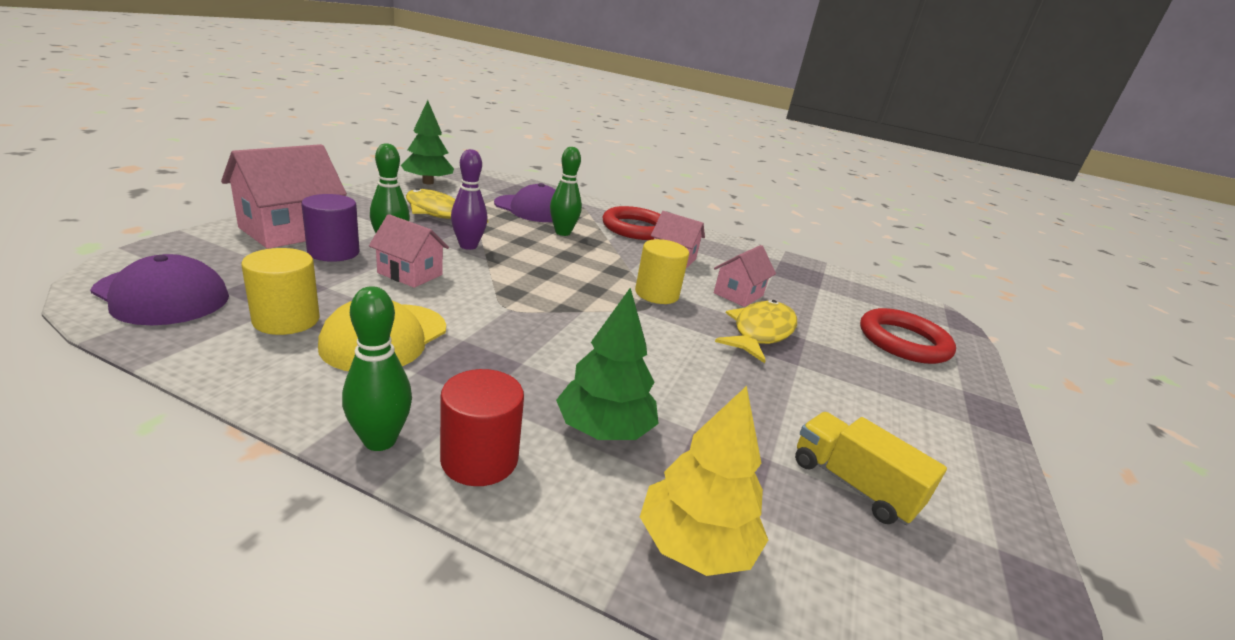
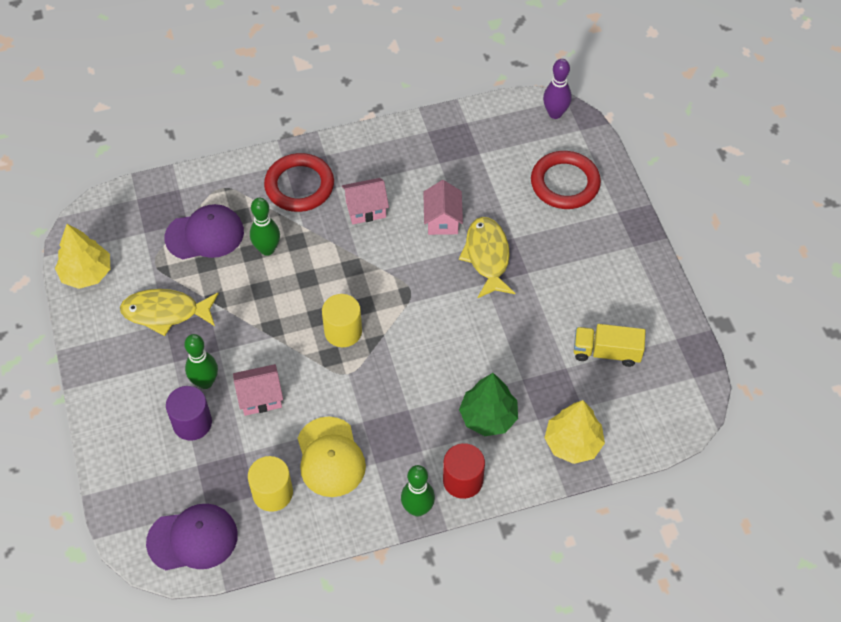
camera: 35 degrees left, 30 degrees up
(290, 231) = (134, 431): pink house -> none
(428, 182) = (86, 273): green tree -> yellow tree
(468, 246) = (242, 333): purple bowling pin -> purple bowling pin (555, 113)
(657, 294) = (401, 272): yellow cylinder -> yellow cylinder (343, 331)

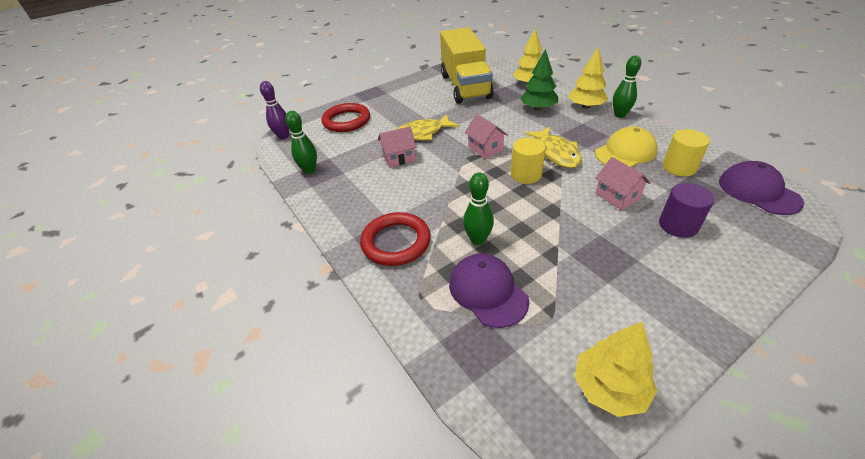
camera: 105 degrees left, 15 degrees down
(165, 312) = (596, 287): yellow fish -> yellow fish (556, 153)
(205, 382) = (636, 231): green bowling pin -> green bowling pin (309, 170)
(366, 209) = (405, 196): pink house -> pink house (485, 148)
(463, 480) = (586, 106): red cylinder -> yellow tree
(606, 352) = (465, 86): yellow truck -> yellow truck, size x2.13

